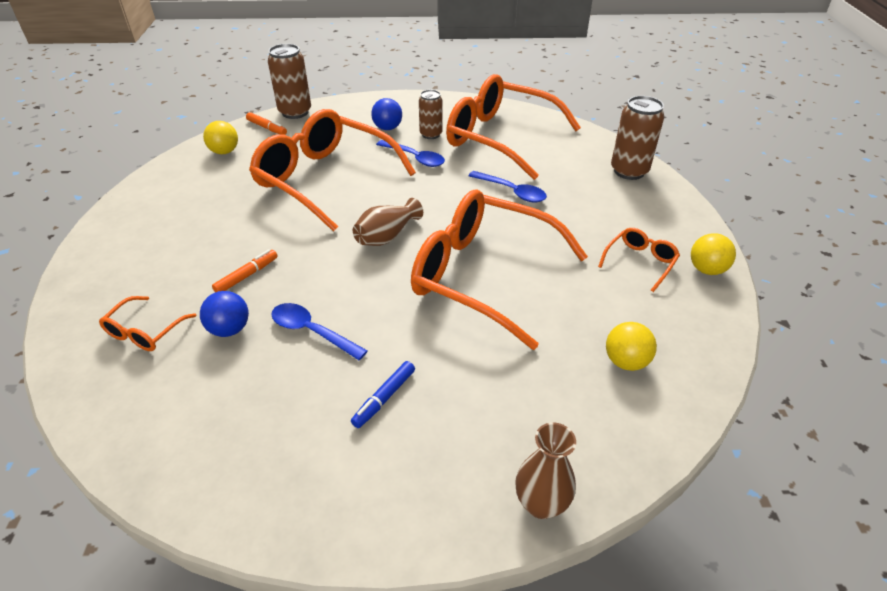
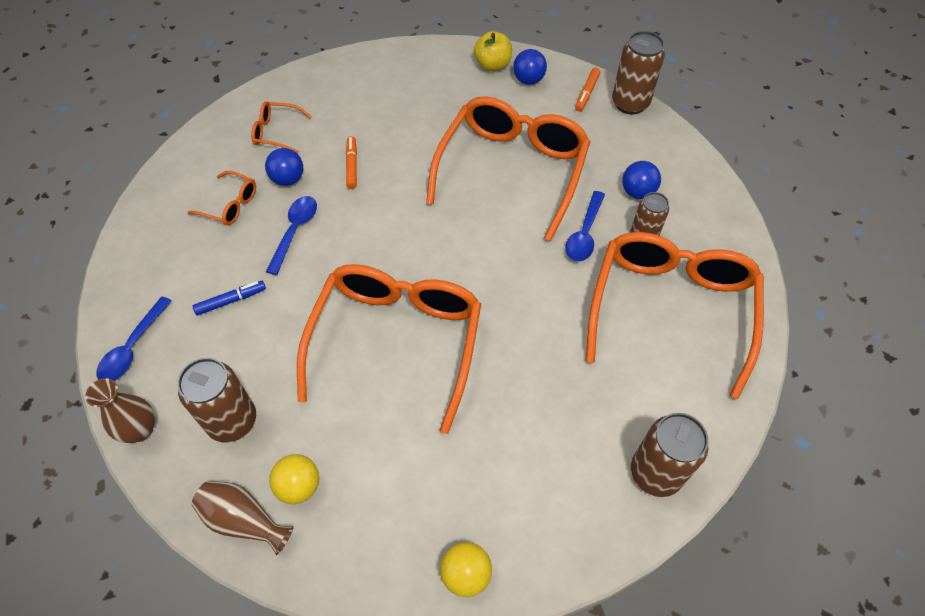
camera: 75 degrees right, 15 degrees up
(186, 166) = (492, 65): none -> yellow apple
(224, 152) = (528, 80): yellow ball -> blue ball
(247, 276) = (352, 166): orange marker -> orange marker turned 120 degrees counterclockwise
(384, 398) = (231, 301): blue marker -> blue marker turned 135 degrees clockwise
(387, 236) = (434, 247): brown vase -> brown vase (244, 520)
(512, 192) = (553, 342): blue spoon -> blue spoon (133, 348)
(545, 409) = (232, 421): none -> brown can
(640, 262) = (459, 495): orange glasses -> orange glasses (230, 205)

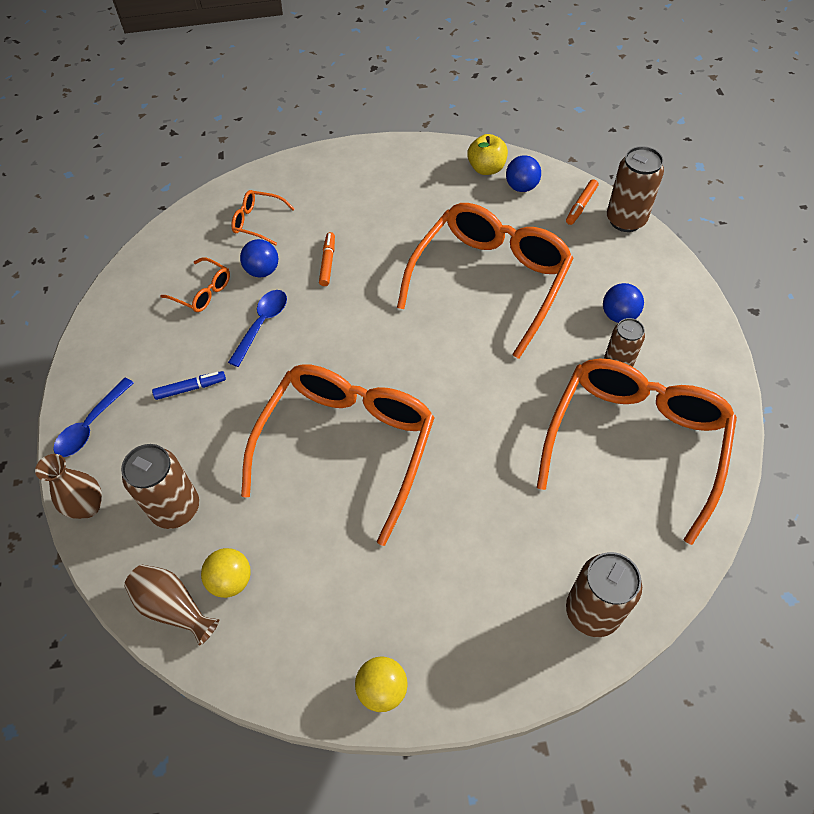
camera: 10 degrees right, 0 degrees up
(584, 234) = (556, 354): blue spoon -> none

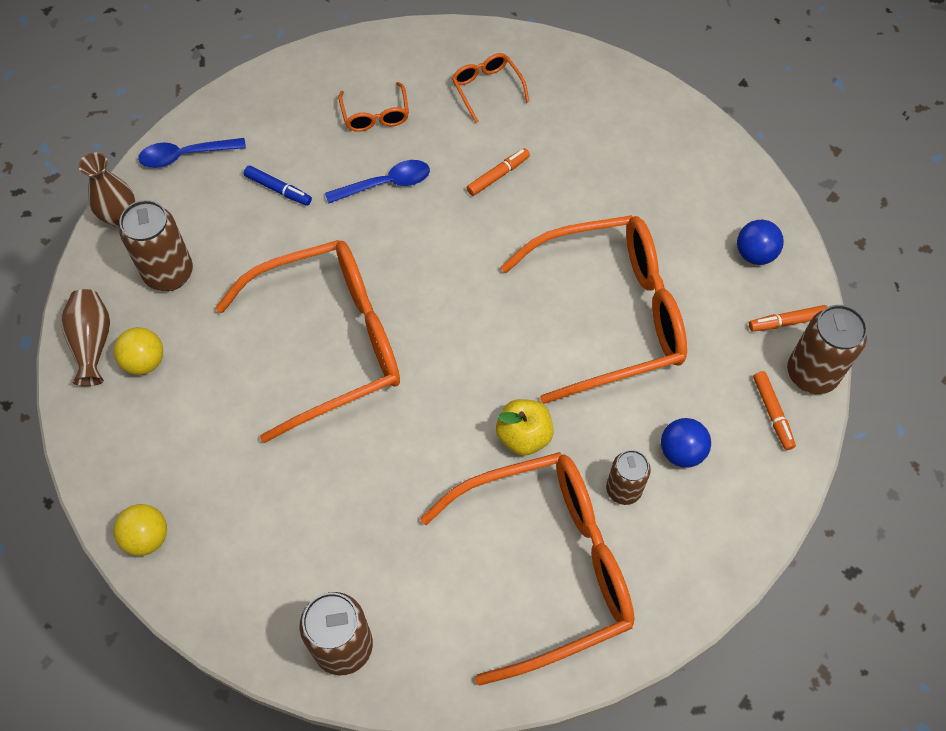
camera: 45 degrees right, 5 degrees up
(262, 271) = (440, 137): blue ball -> none
(486, 168) = (745, 207): yellow apple -> yellow apple (523, 436)
(634, 255) = (772, 413): none -> orange marker

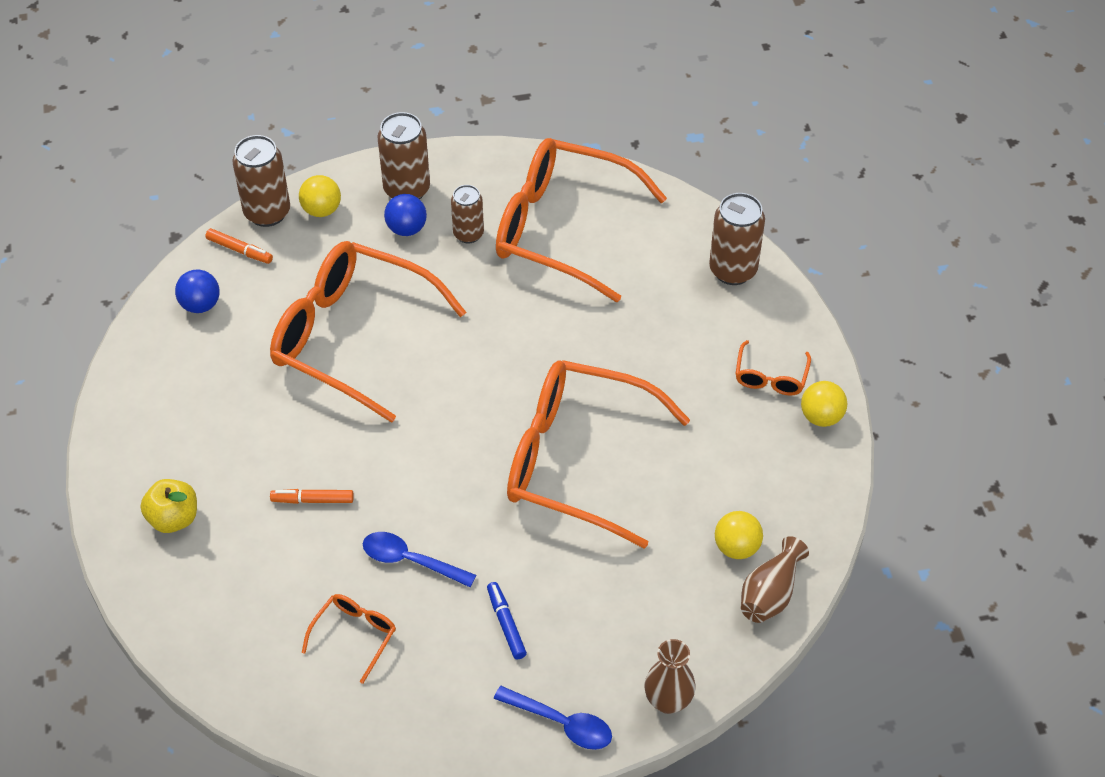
camera: 140 degrees left, 10 degrees down
(169, 273) = (663, 611): brown can -> brown can (407, 190)
(487, 88) = (232, 588): orange glasses -> orange glasses (770, 377)
(523, 436) = (499, 305): yellow apple -> yellow apple (174, 518)
(772, 413) = (322, 210): orange marker -> yellow ball

